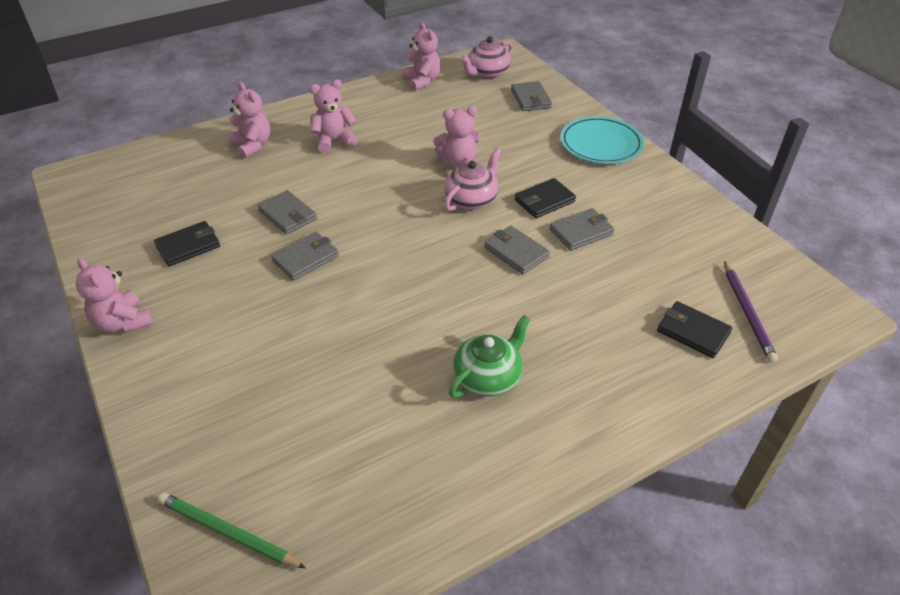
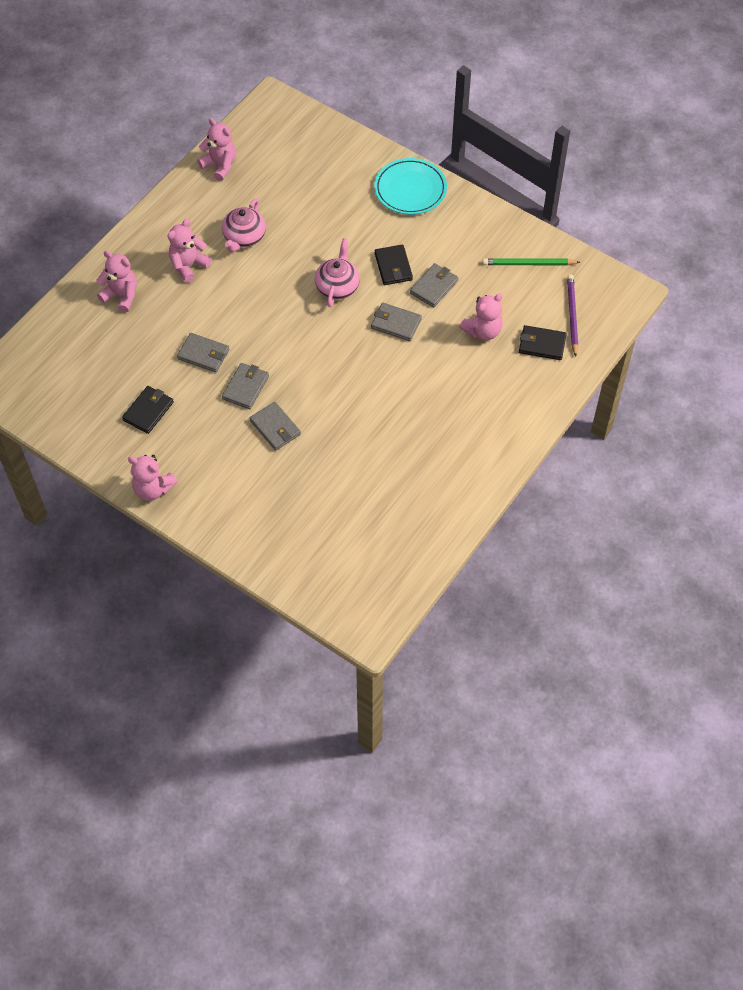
camera: 25 degrees left, 15 degrees up
(228, 532) = (330, 584): green pencil -> green pencil (528, 264)
(458, 161) = (305, 250): pink teddy bear -> pink teddy bear (483, 331)
(487, 73) = (273, 134): pink teapot -> pink teapot (244, 237)
(488, 377) = (426, 429): green teapot -> none
(530, 99) = (328, 155): grey wallet -> grey wallet (275, 428)
(544, 201) = (393, 267): black wallet -> black wallet turned 45 degrees counterclockwise
(747, 313) = (572, 315): purple pencil -> purple pencil turned 150 degrees counterclockwise

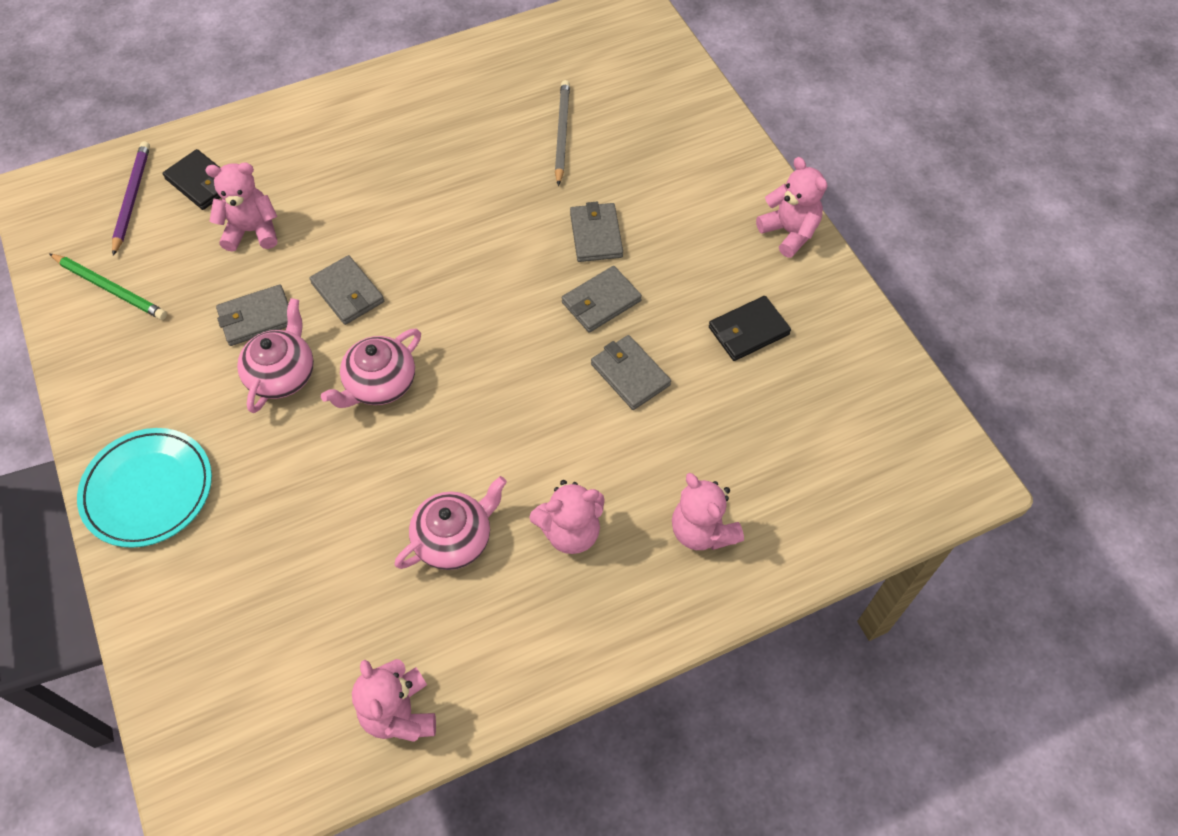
camera: 150 degrees left, 0 degrees up
(345, 489) = (562, 133): none -> grey pencil
(393, 267) = (282, 374): black wallet -> pink teapot
(572, 315) = (132, 198): purple pencil -> purple pencil turned 150 degrees clockwise

